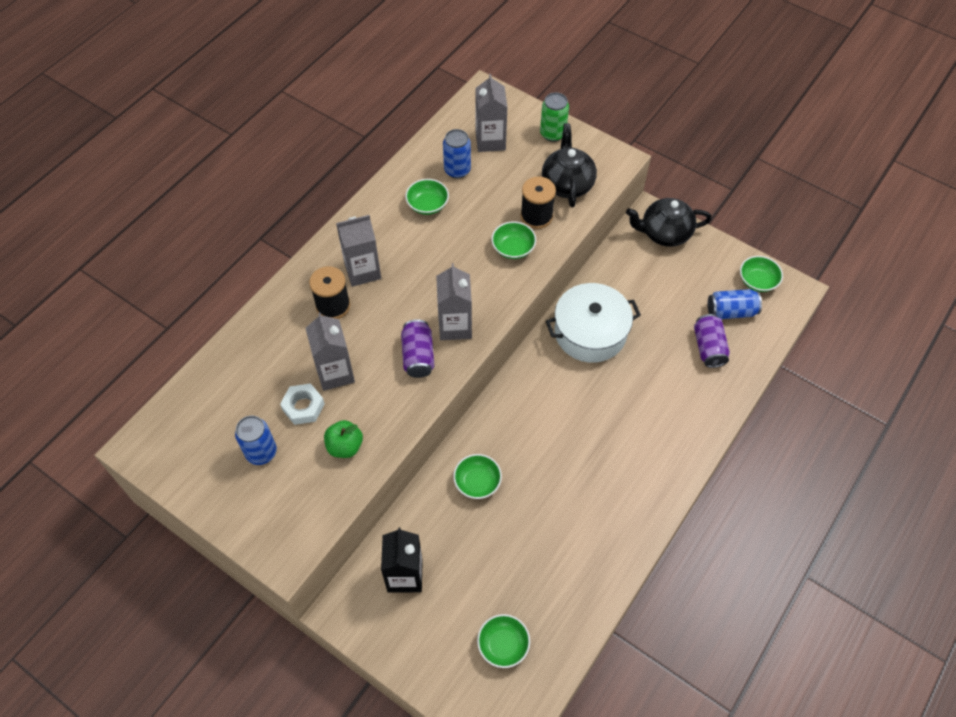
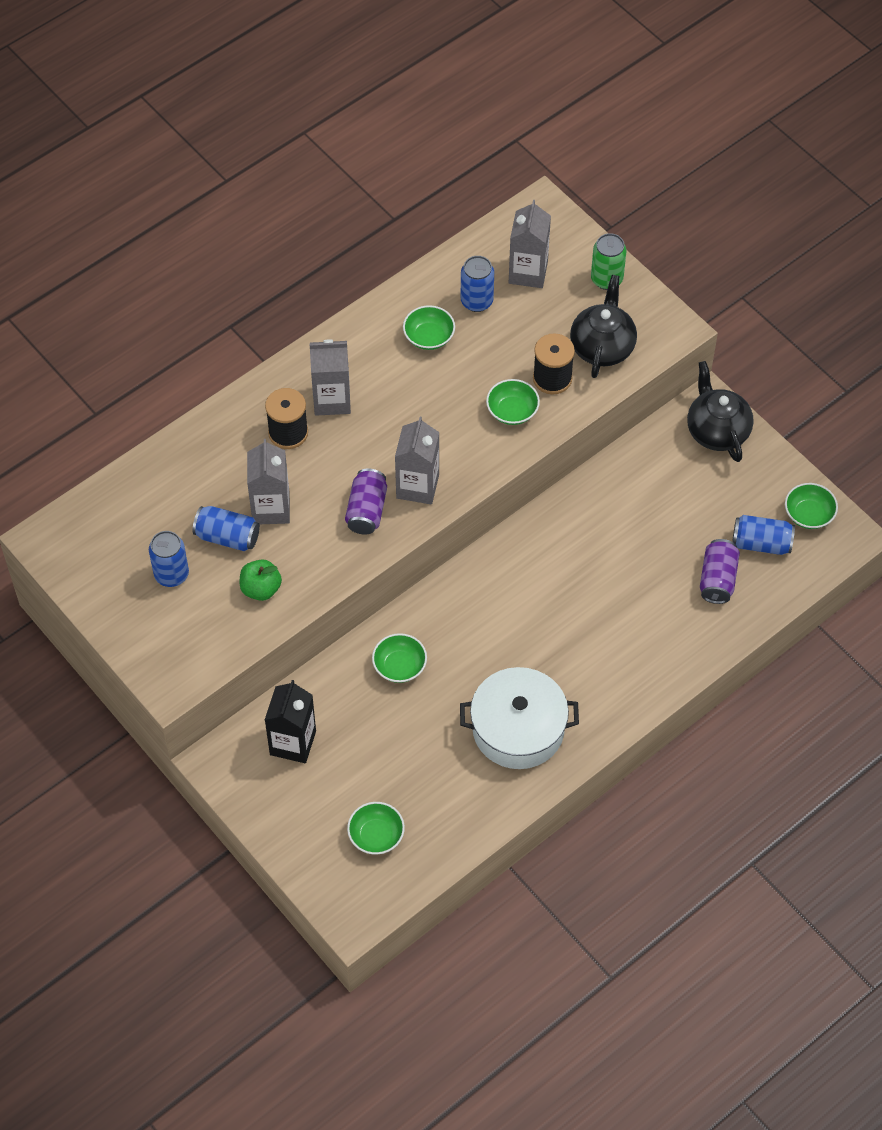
camera: 15 degrees right, 0 degrees up
(303, 407) = (227, 537): white nut -> blue can
(590, 332) = (583, 530): white pot -> white pot (518, 729)
(664, 233) = (717, 431): black teapot -> black teapot turned 60 degrees clockwise

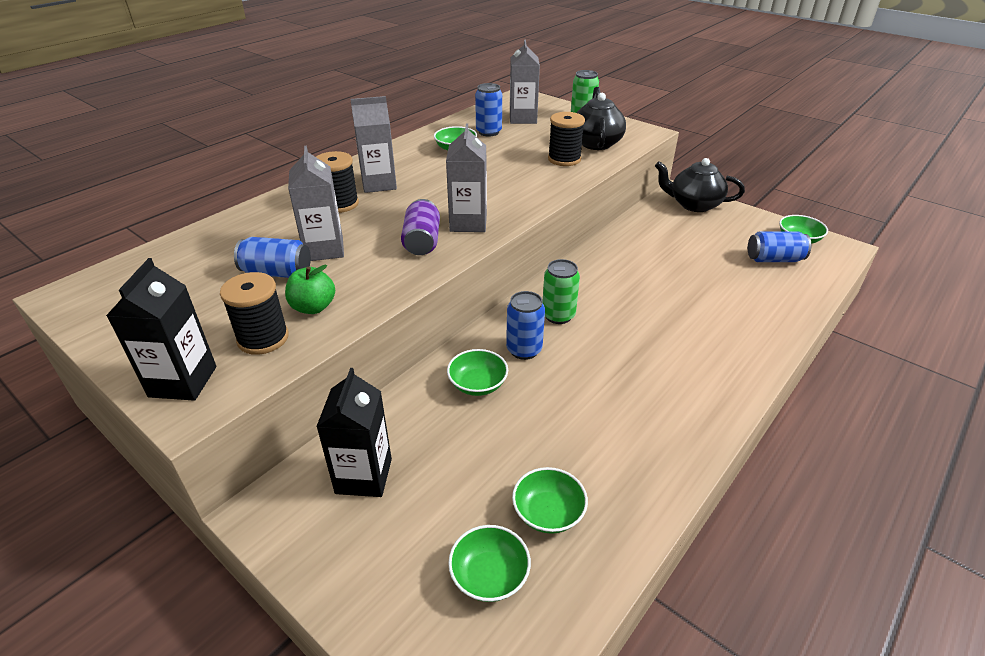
camera: 10 degrees left, 20 degrees down
(161, 657) = (183, 381): none -> black carton
(171, 574) = (210, 307): blue can -> blue can (524, 350)
(220, 620) = (263, 338): none -> black spool
(496, 592) = (558, 315): none -> green can
(512, 411) = (538, 176): green bowl -> green bowl (548, 512)
(518, 729) = (626, 424): white pot -> none
(717, 431) = (694, 204): black teapot -> black teapot turned 45 degrees counterclockwise
(717, 579) = (754, 284): purple can -> none

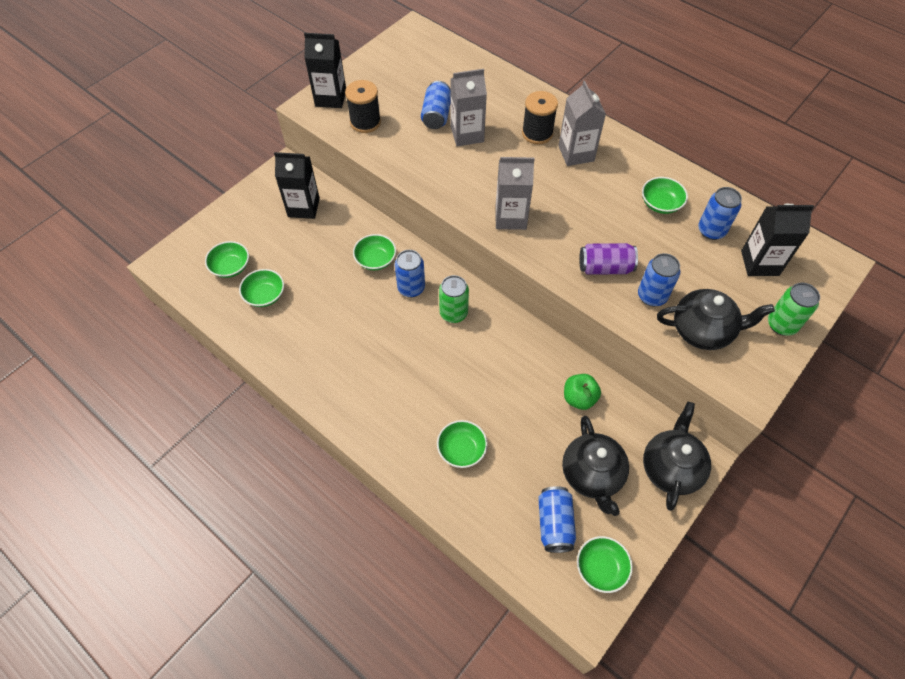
camera: 90 degrees right, 20 degrees up
(313, 307) = (396, 140): green apple -> green apple (579, 398)
(422, 242) = (479, 189): purple can -> purple can (605, 268)
(523, 118) = (759, 263): grey carton -> black carton
(564, 159) = (652, 296): black spool -> blue can
(718, 239) = (592, 475): none -> black teapot
(727, 310) = (461, 449): none -> green bowl

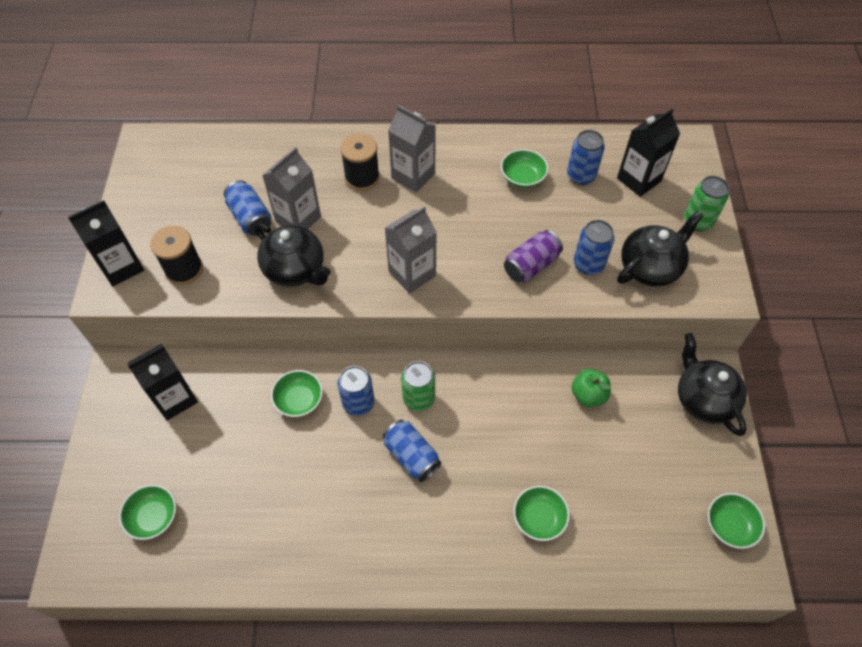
camera: 40 degrees left, 0 degrees up
(265, 295) = (219, 518): green bowl -> none
(554, 524) = (666, 519): blue can -> blue can (411, 456)
(592, 475) = (655, 453): black teapot -> black teapot (295, 269)

